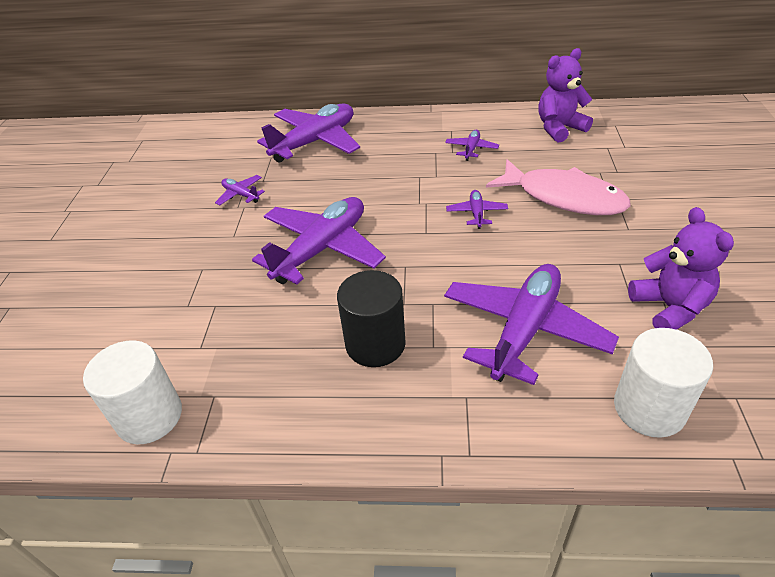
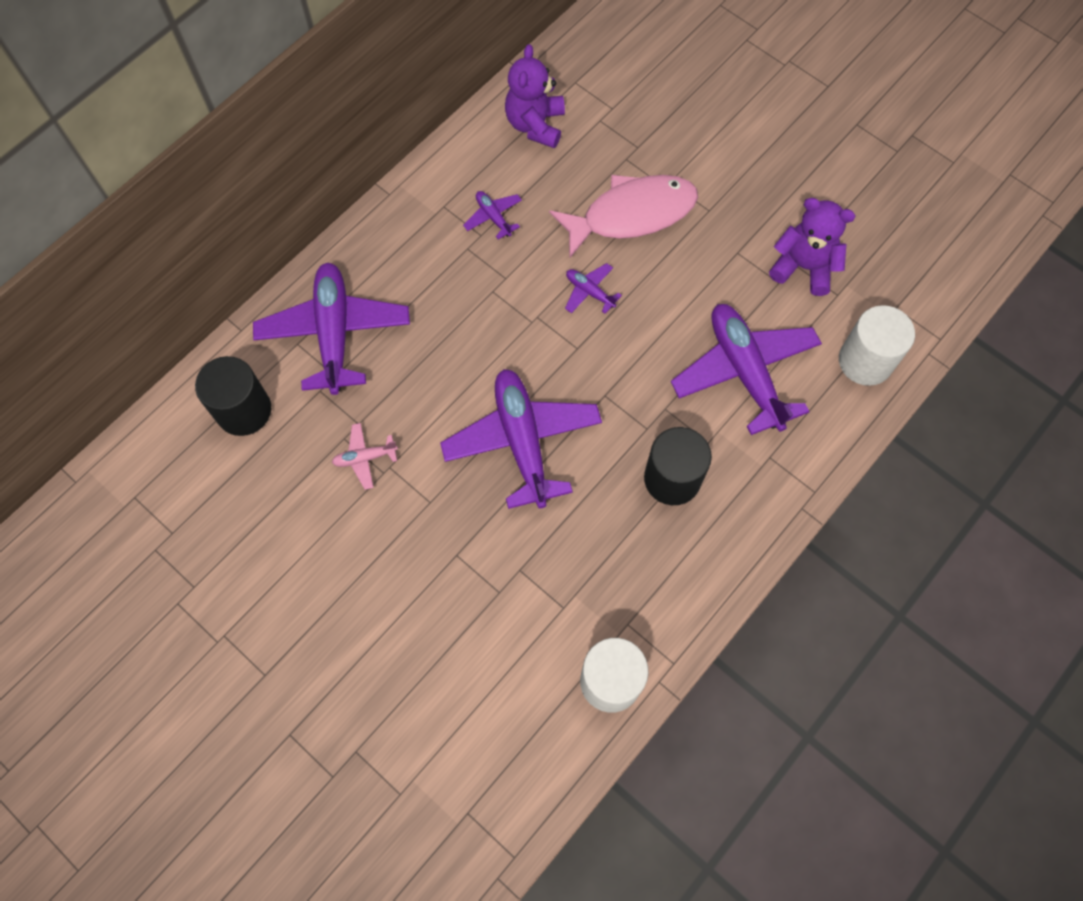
camera: 55 degrees left, 25 degrees up
(230, 142) = (244, 410): none -> black cylinder
(241, 195) = (365, 458): purple plane -> pink plane

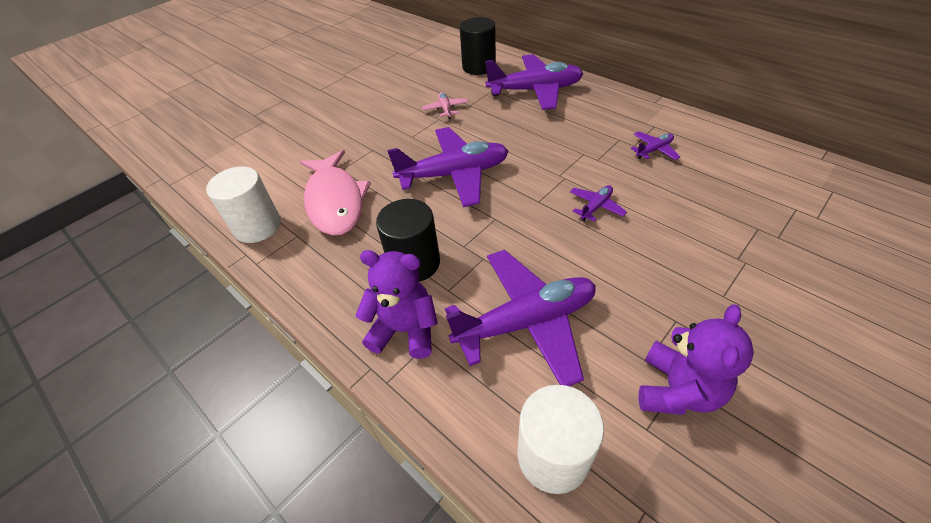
camera: 95 degrees right, 20 degrees down
(535, 125) = (764, 168): purple teddy bear -> purple teddy bear (405, 330)
(631, 215) = (691, 233): pink fish -> pink fish (335, 201)

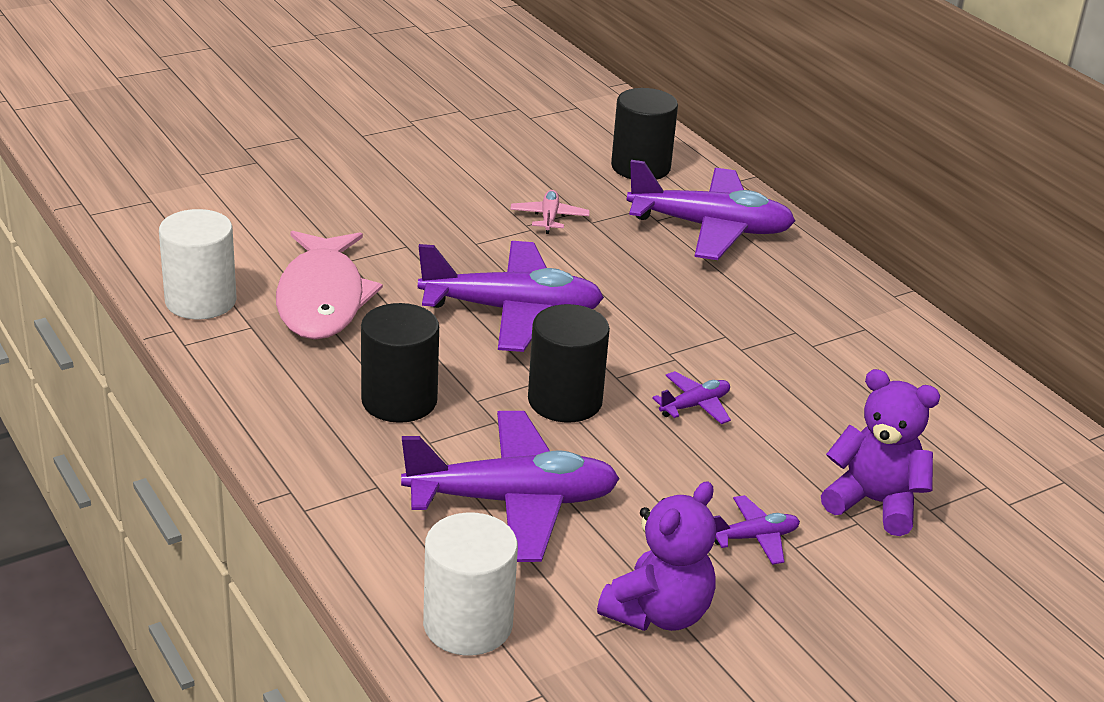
camera: 10 degrees right, 15 degrees down
(405, 330) = (351, 467): purple teddy bear -> purple teddy bear (874, 502)
(518, 229) = (565, 401): none -> black cylinder
(654, 150) = (837, 360): purple plane -> purple plane (755, 537)

